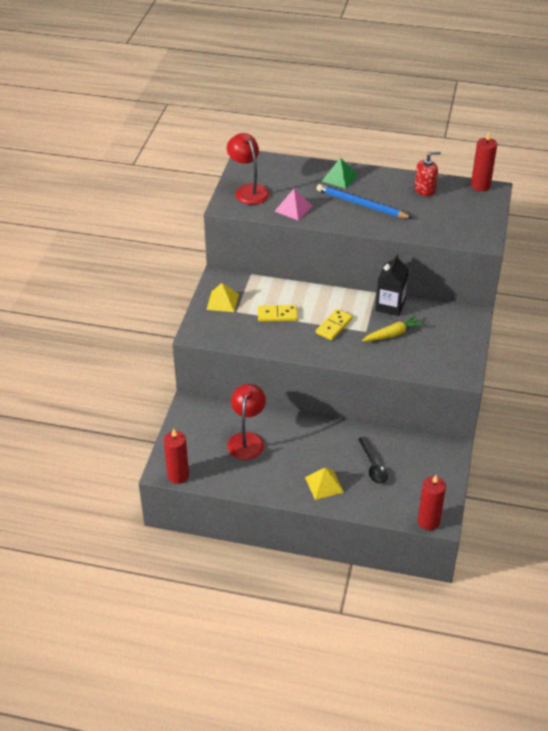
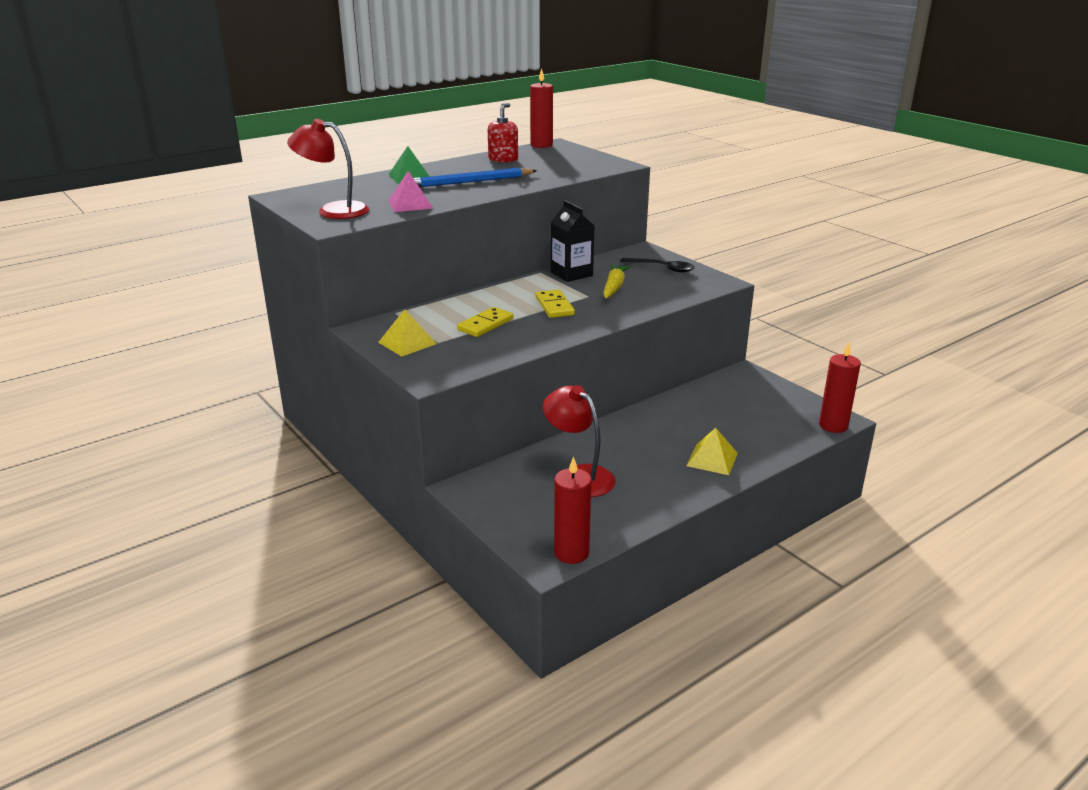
camera: 50 degrees left, 15 degrees down
(373, 466) = (718, 420): black spoon -> black spoon (662, 268)

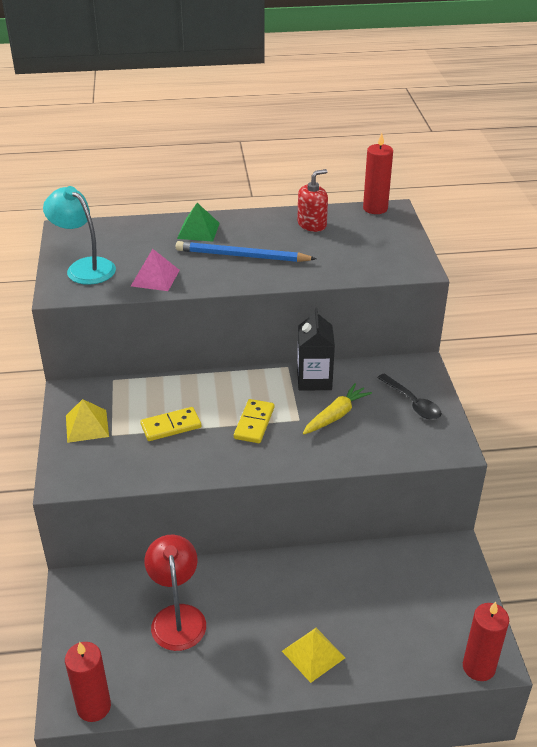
camera: 30 degrees right, 10 degrees up
(333, 210) = (84, 267): red lamp -> turquoise lamp

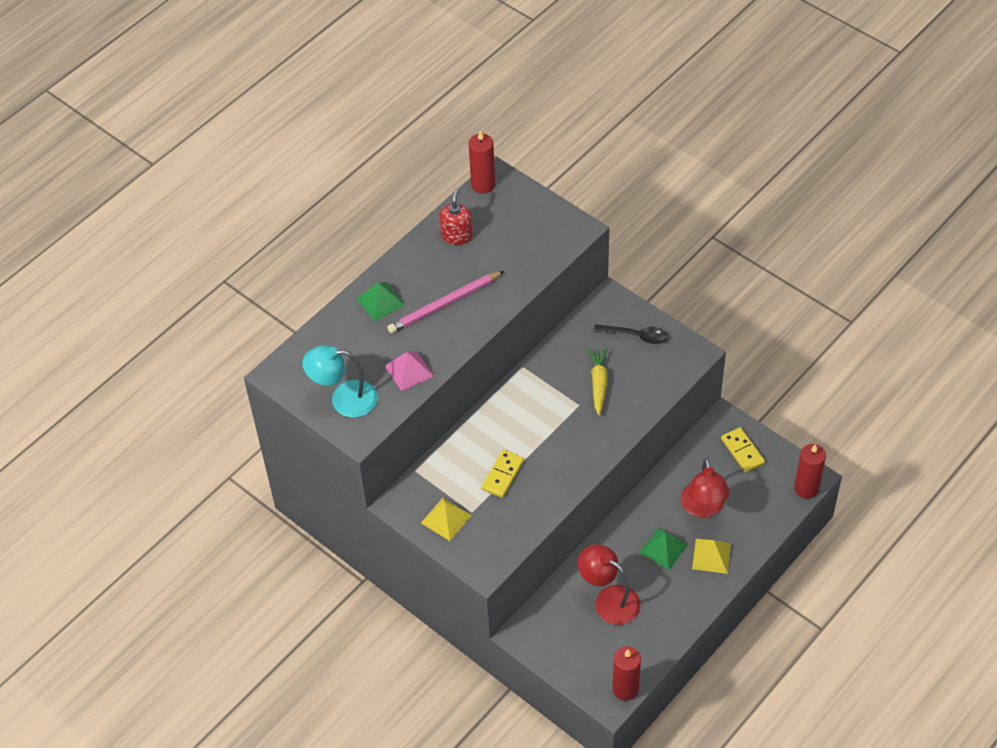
camera: 40 degrees left, 15 degrees up
(242, 256) = (444, 304): blue pencil -> pink pencil
(254, 423) = (553, 430): yellow domino -> yellow domino (742, 451)
(276, 612) = (663, 548): none -> green pyramid
(314, 379) = (552, 364): black carton -> none
(353, 607) = (703, 508): none -> red lamp

